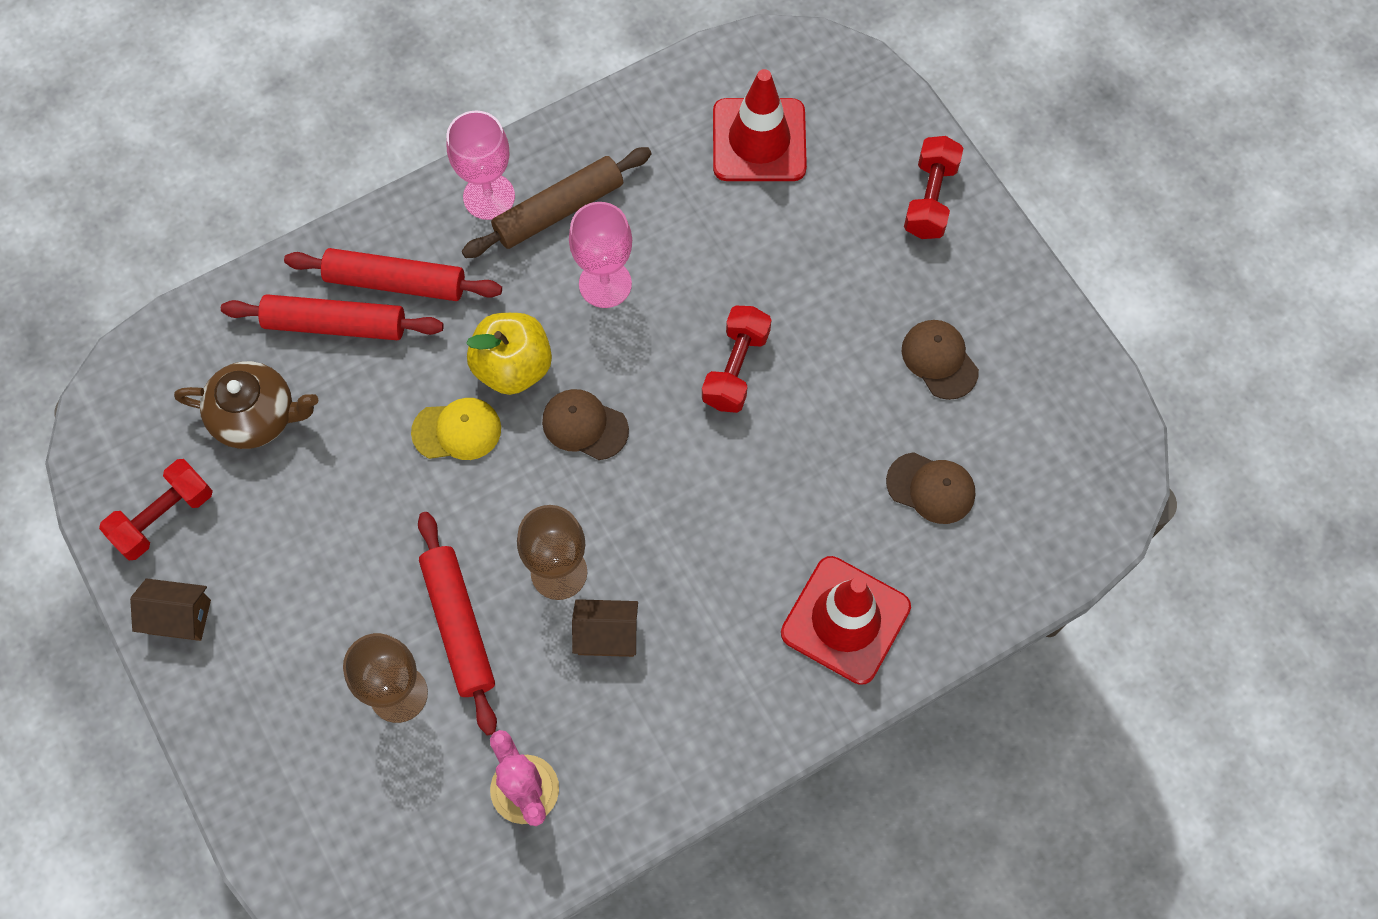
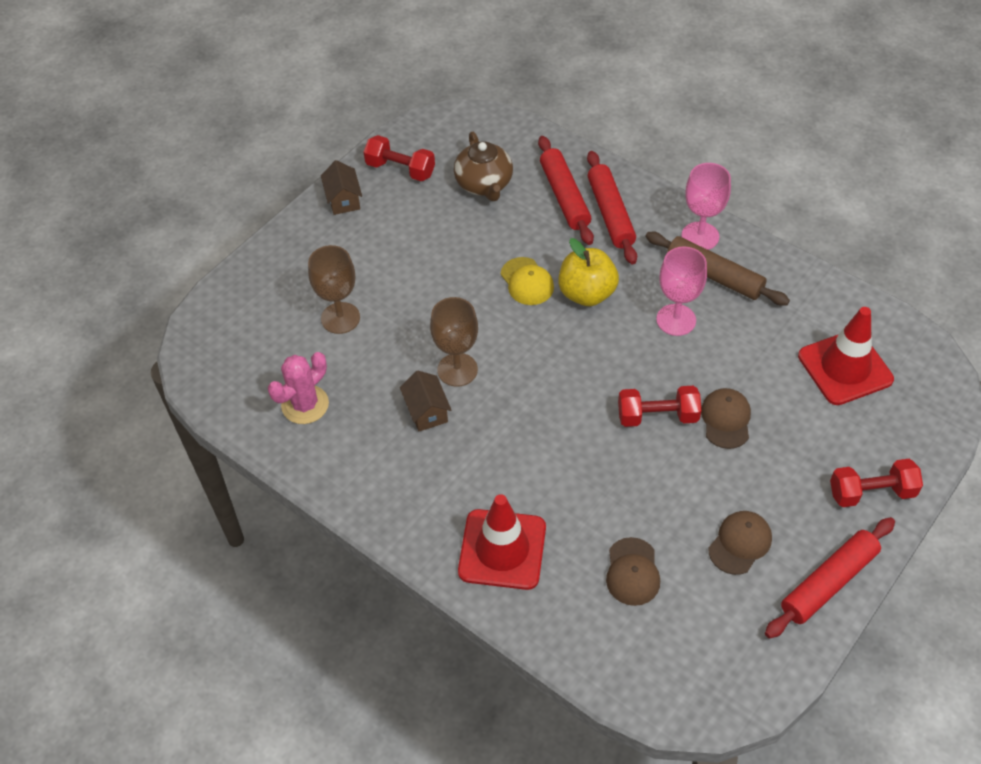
camera: 70 degrees right, 15 degrees down
(458, 625) = (397, 331): red rolling pin -> red rolling pin (828, 582)
(584, 425) = (567, 346): brown cap -> brown cap (726, 419)

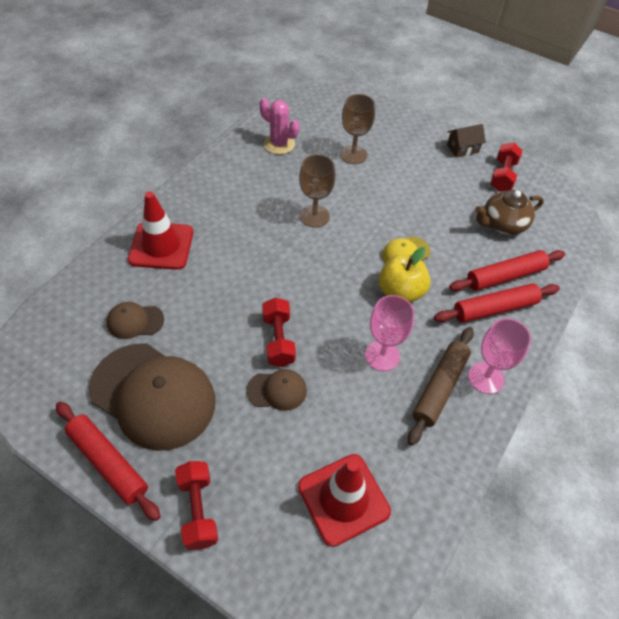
camera: 80 degrees right, 0 degrees up
(426, 411) = (277, 202): brown house -> none
(740, 543) = (153, 395): brown cap -> brown cap, size x2.19

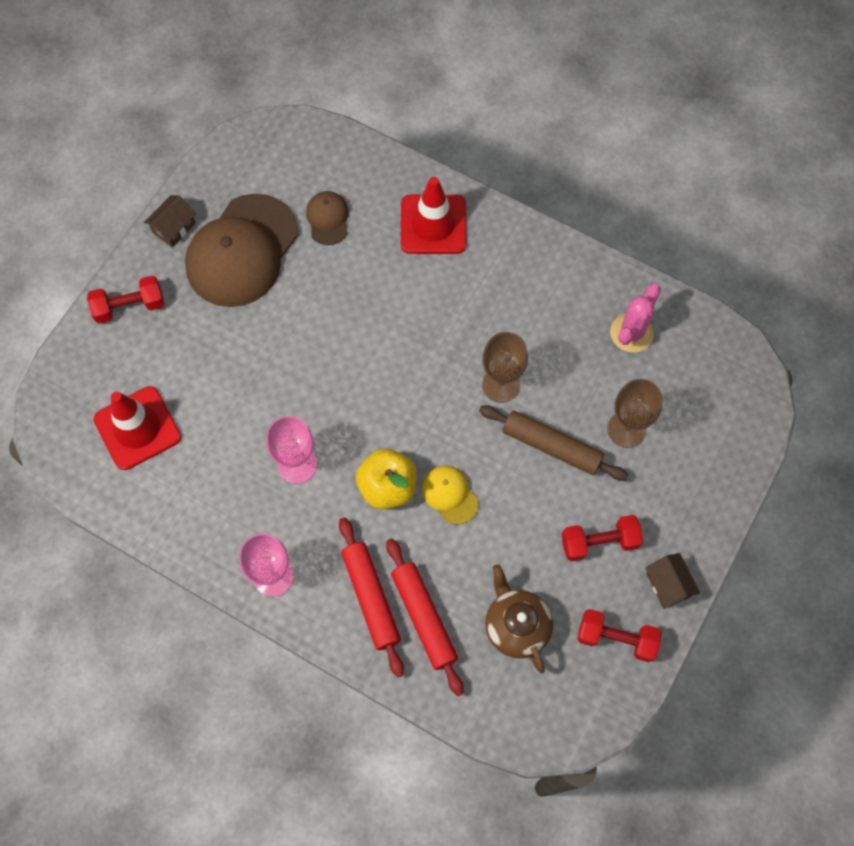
camera: 90 degrees right, 15 degrees up
(108, 462) = (174, 228): red rolling pin -> brown house
(277, 390) = (251, 361): brown cap -> none
(278, 340) = (312, 357): red dumbbell -> red dumbbell (599, 542)
(439, 388) = (259, 524): brown rolling pin -> brown rolling pin (551, 446)

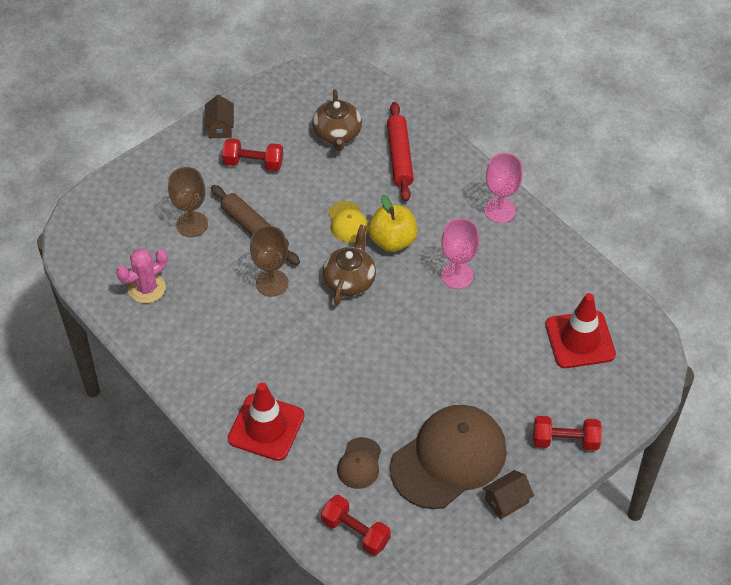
camera: 160 degrees left, 15 degrees down
(371, 598) = (432, 178): red rolling pin -> none
(416, 417) = (350, 280): none -> brown teapot
(616, 639) = (273, 109): red dumbbell -> red dumbbell (355, 532)

